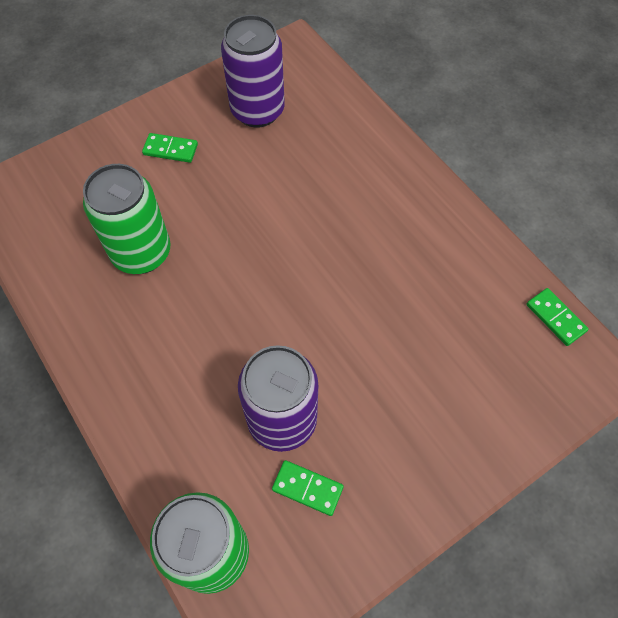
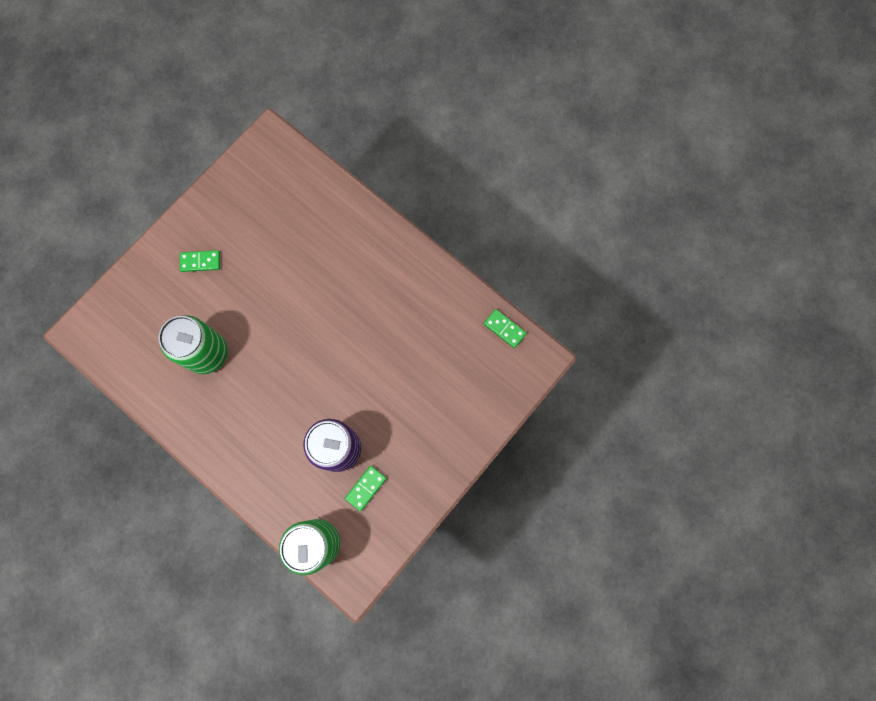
camera: 15 degrees left, 15 degrees up
(257, 111) = (257, 209): purple can -> none
(307, 488) = (366, 488): green domino -> green domino turned 60 degrees counterclockwise

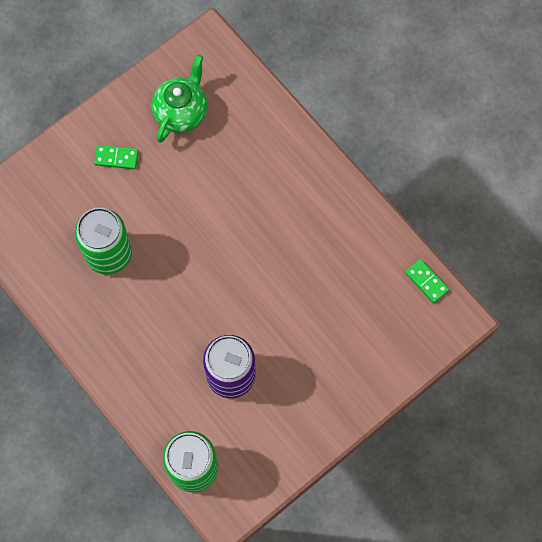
camera: 10 degrees right, 5 degrees down
(254, 209) = (181, 112): none -> green teapot
(366, 488) = (253, 421): green domino -> none

